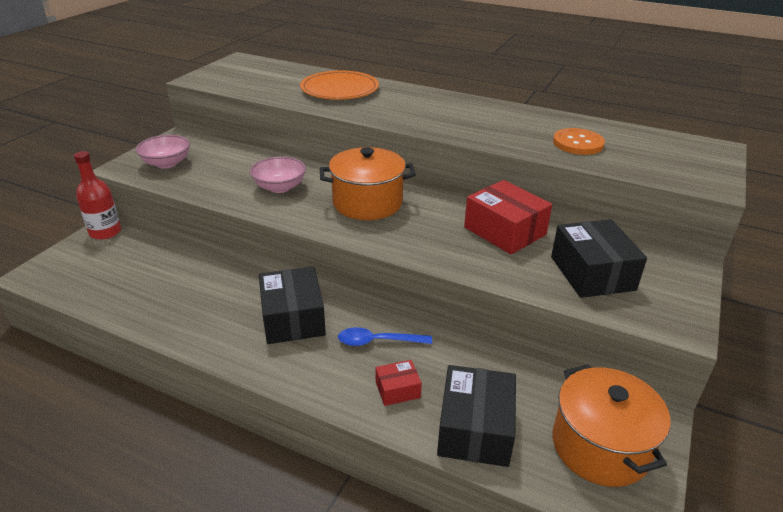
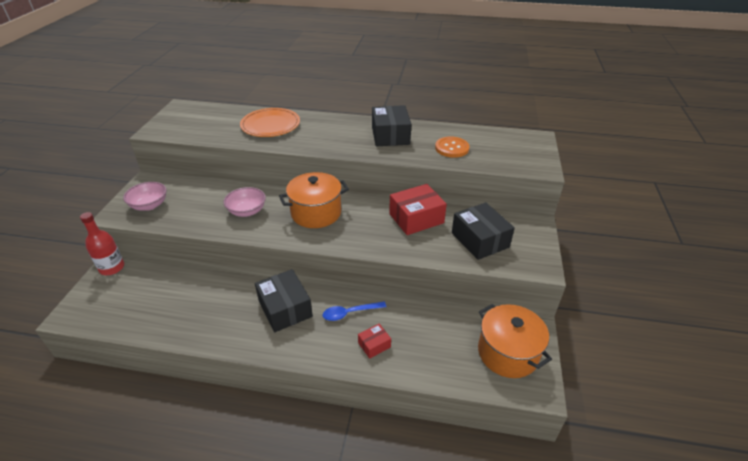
camera: 15 degrees left, 5 degrees up
(475, 429) = (431, 360): black box -> black box (390, 135)
(504, 231) = (416, 218): red box -> red box turned 60 degrees counterclockwise

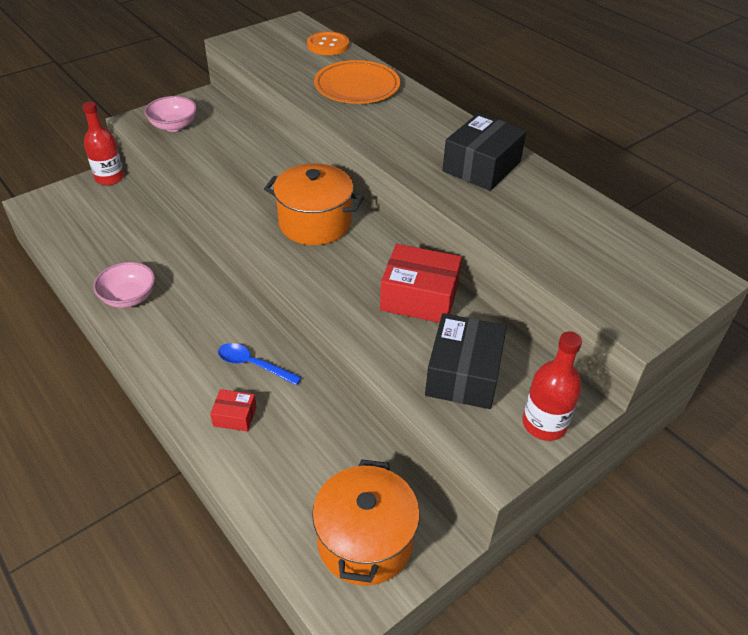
camera: 40 degrees right, 5 degrees up
(247, 211) = (250, 181): pink bowl -> pink bowl (129, 297)
(285, 308) = (200, 316): black box -> none
(452, 148) = (541, 225): orange button -> orange button (328, 45)
(535, 239) = (544, 424): none -> red bottle

